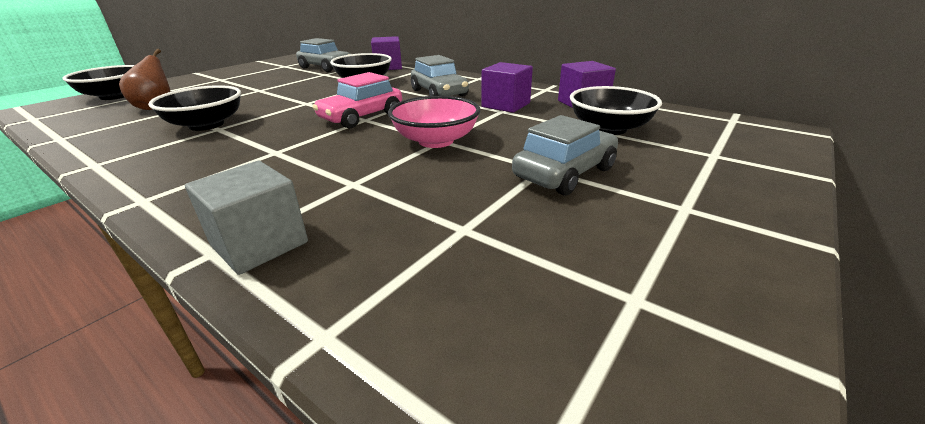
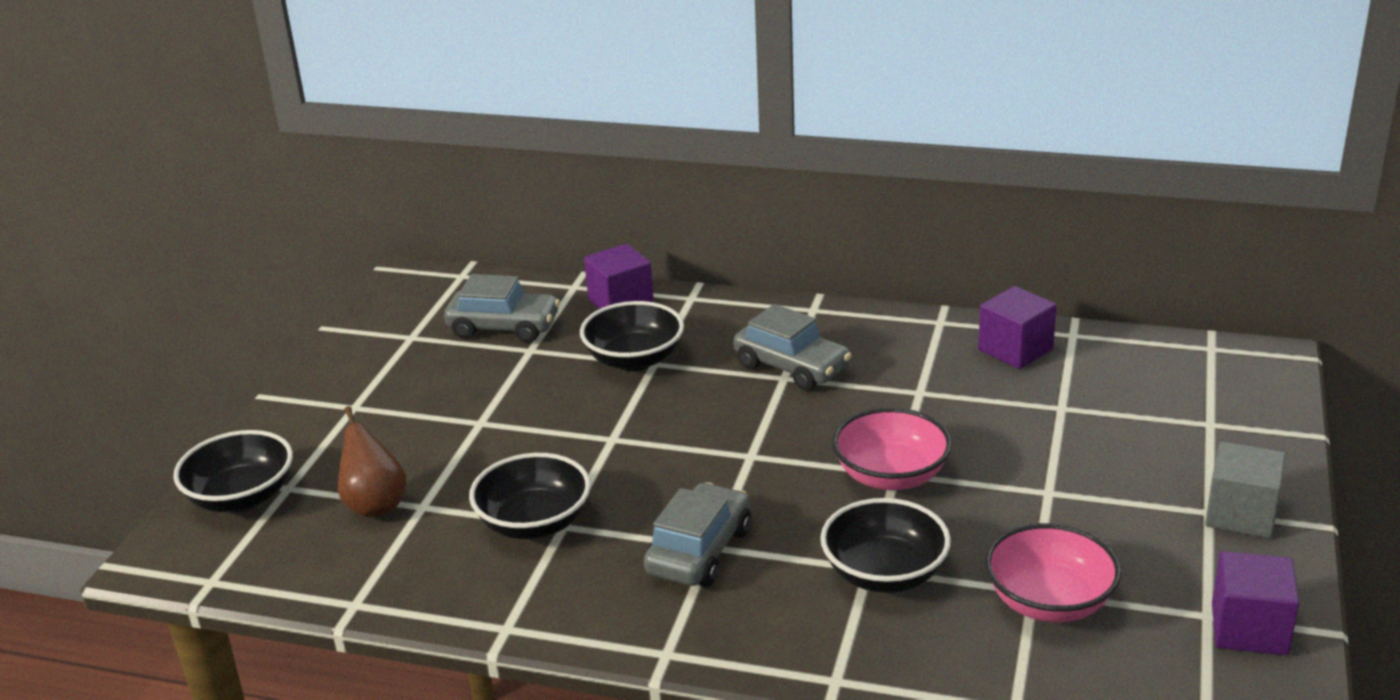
camera: 20 degrees left, 0 degrees up
(259, 244) = (867, 659): grey cube -> grey cube (1241, 514)
(361, 117) = (741, 452): pink car -> none
(469, 241) = (1049, 602): none -> pink bowl
(506, 105) = (915, 377): purple cube -> purple cube (1249, 629)
(564, 173) = (1075, 493): grey car -> grey car (699, 551)
(609, 128) = (1079, 401): black bowl -> black bowl (884, 574)

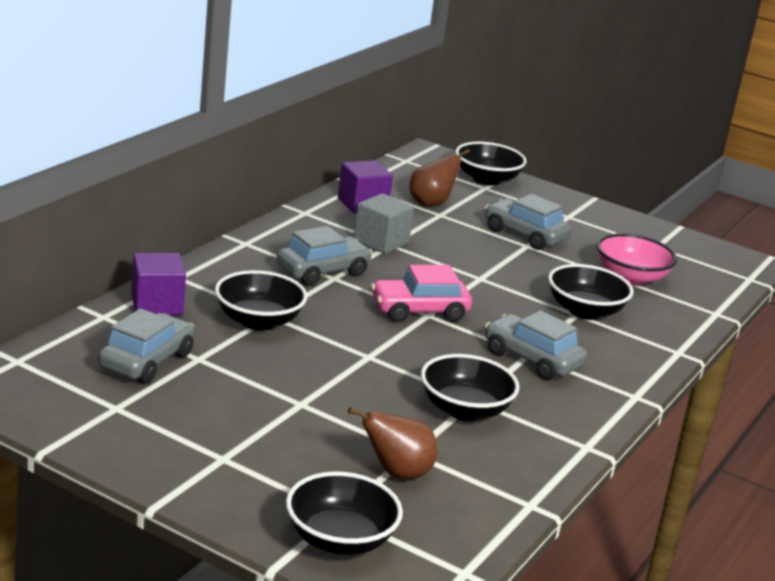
camera: 80 degrees left, 5 degrees down
(754, 447) = (419, 311): none -> pink car
(891, 476) = (483, 280): pink bowl -> none
(1082, 484) = (525, 235): none -> grey car
(1088, 394) = (431, 203): none -> brown pear
(1241, 514) = (575, 210): grey cube -> grey cube (381, 241)
(1242, 419) = (486, 179): none -> black bowl
(1249, 629) = (671, 241): purple cube -> none

